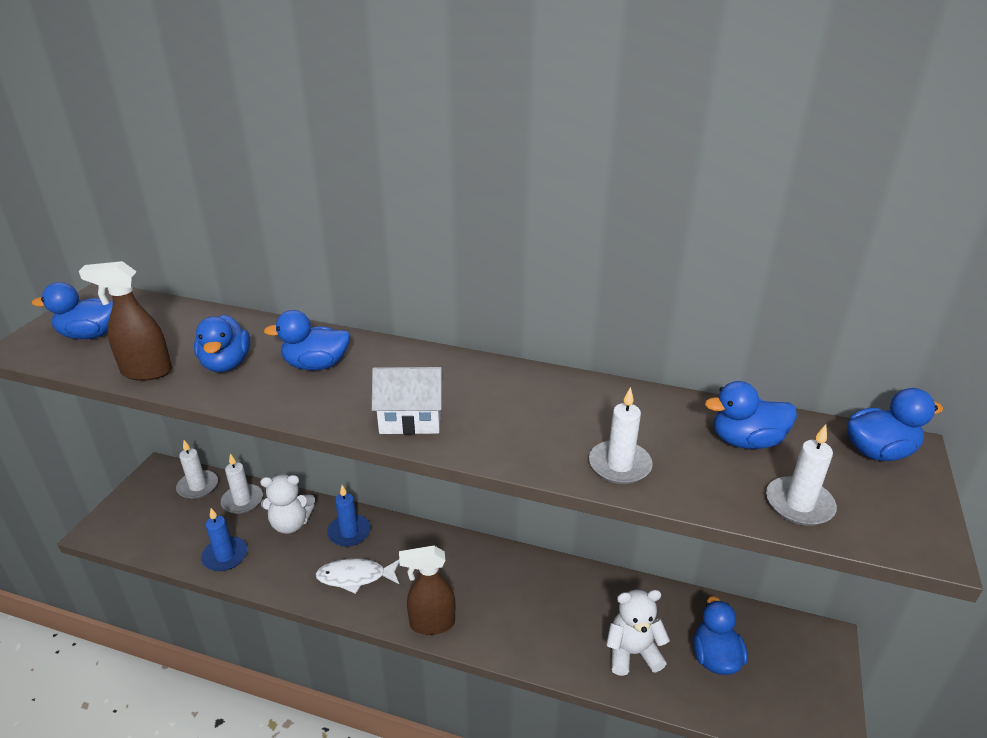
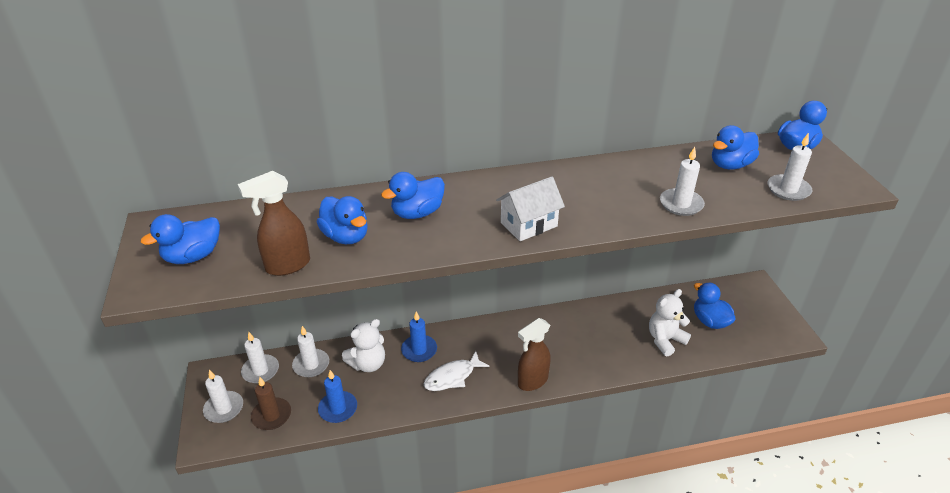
camera: 30 degrees left, 5 degrees up
(139, 508) = (224, 408): none -> white candle
(167, 534) = (271, 415): none -> brown candle

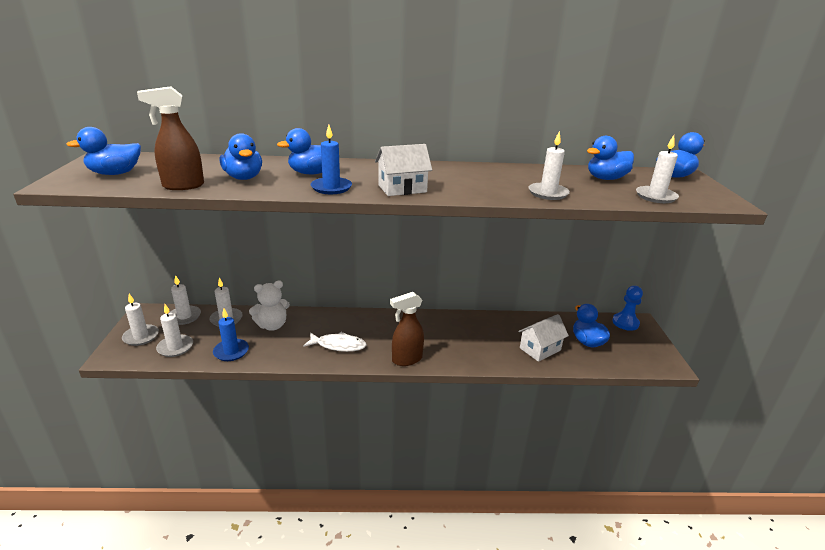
camera: 10 degrees right, 10 degrees down
(271, 415) = (175, 347): brown candle -> white candle
(419, 350) = (319, 323): blue candle -> blue candle (331, 188)
(452, 377) = (338, 345): white fish -> white fish turned 150 degrees counterclockwise
(665, 340) = (540, 349): white teddy bear -> white house
(742, 288) = (625, 323): none -> blue pawn

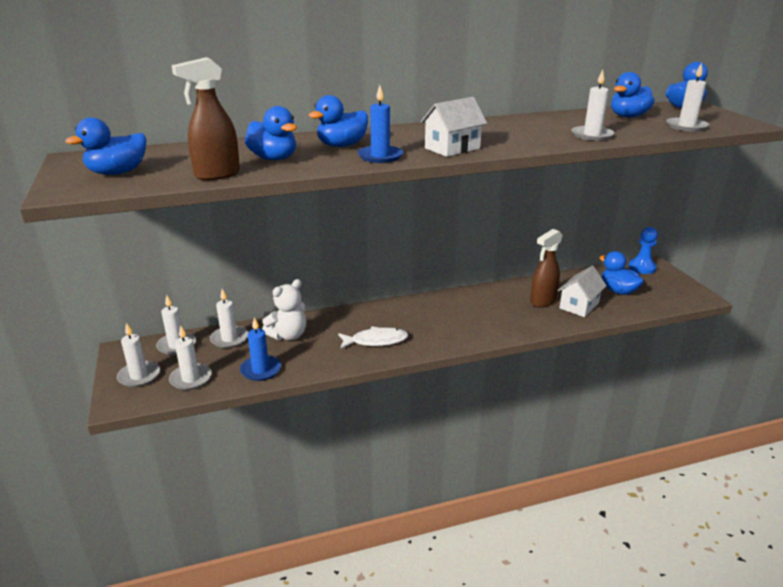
camera: 15 degrees left, 0 degrees up
(406, 359) = (456, 340): brown spray bottle -> brown spray bottle (542, 301)

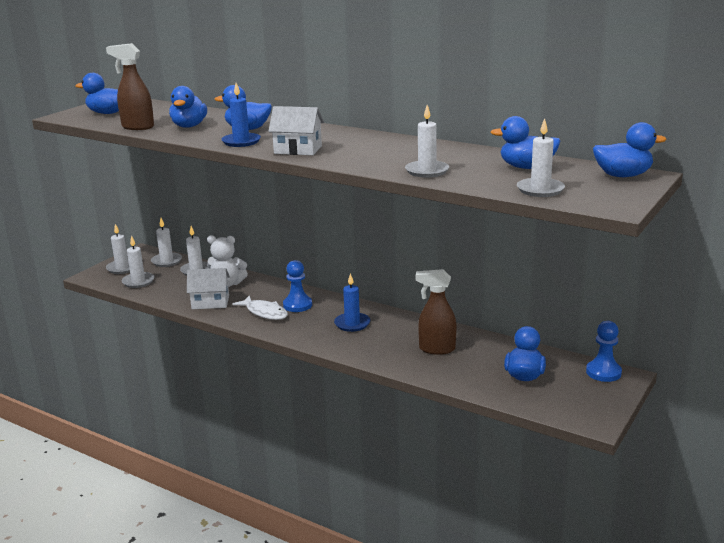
camera: 50 degrees right, 5 degrees down
(260, 370) = (175, 295): blue candle -> blue candle (352, 324)
(387, 321) = (297, 305): none -> blue pawn
(579, 305) = (458, 367): white house -> white house (210, 302)

